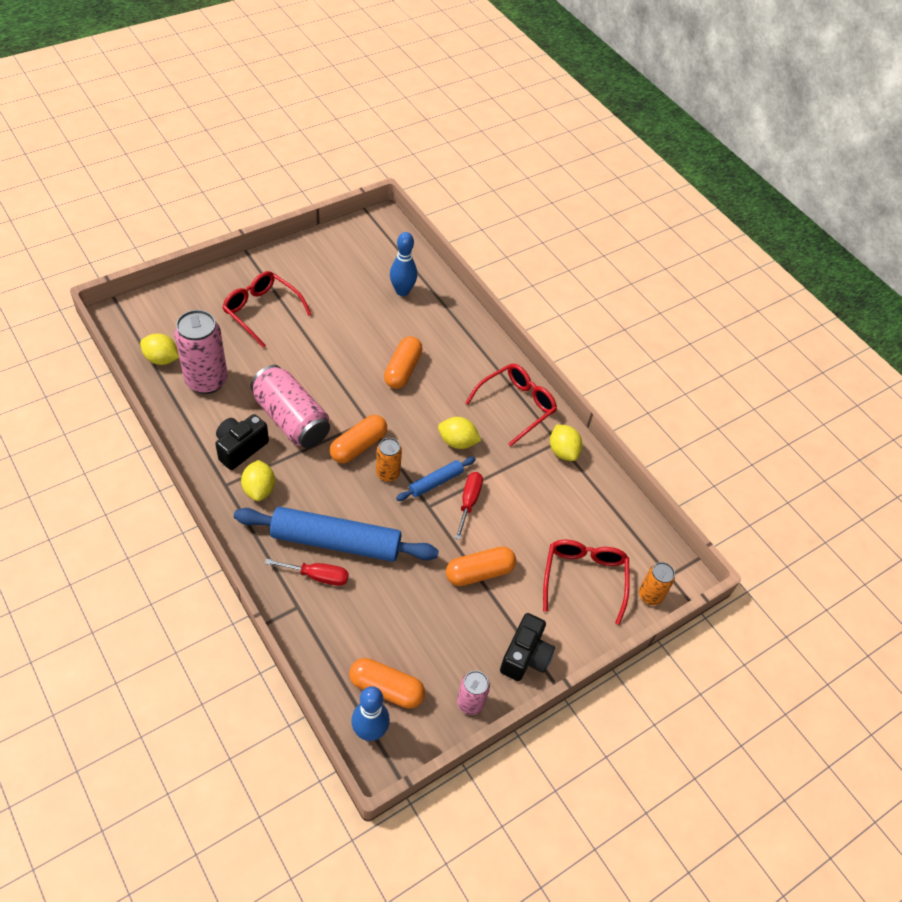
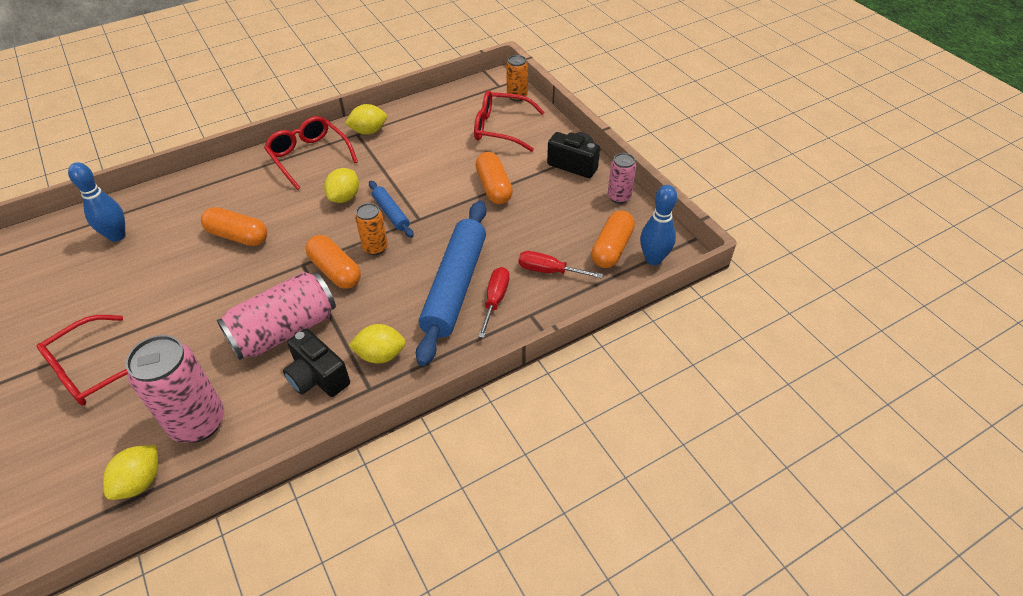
camera: 80 degrees left, 5 degrees down
(469, 502) = (417, 192): red screwdriver -> red screwdriver (549, 271)

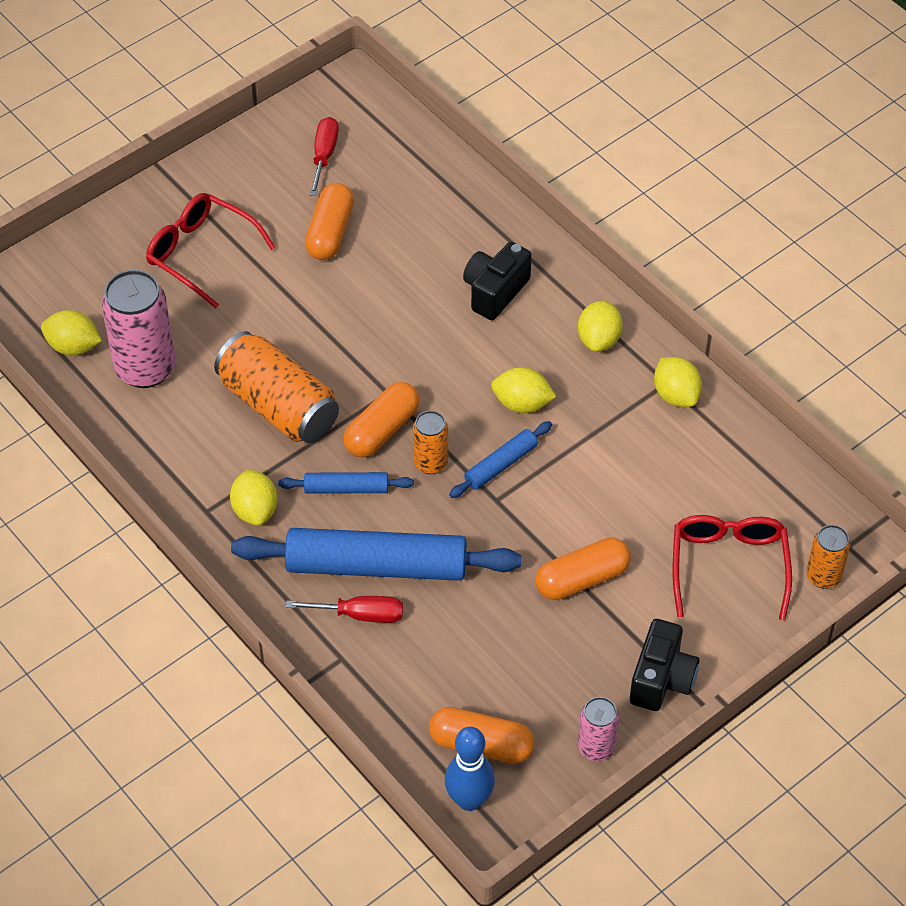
camera: 80 degrees right, 5 degrees up
(117, 236) = (402, 191): blue bowling pin -> none
(238, 236) = (425, 311): orange capsule -> orange capsule (330, 232)
(284, 330) = (278, 406): pink can -> orange can
(309, 157) = (599, 339): red glasses -> yellow lemon
(318, 377) = (216, 457): black camera -> black camera (495, 292)
(380, 296) = (346, 489): none -> blue rolling pin
(549, 271) = (423, 670): red screwdriver -> red screwdriver (324, 155)

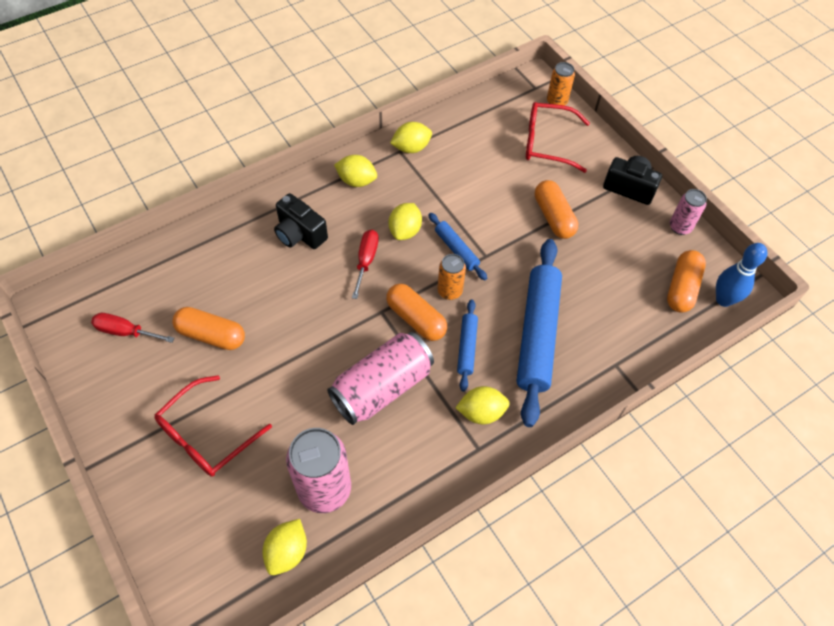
camera: 85 degrees left, 5 degrees up
(278, 406) = (382, 387): orange can -> pink can
(360, 615) = (579, 349): red screwdriver -> red screwdriver (366, 261)

